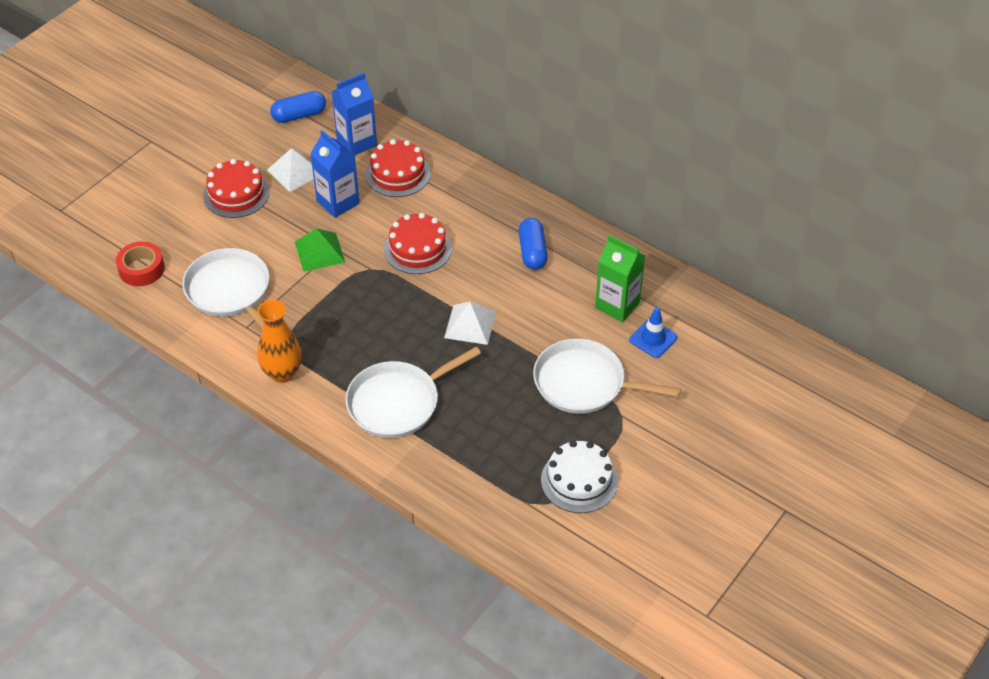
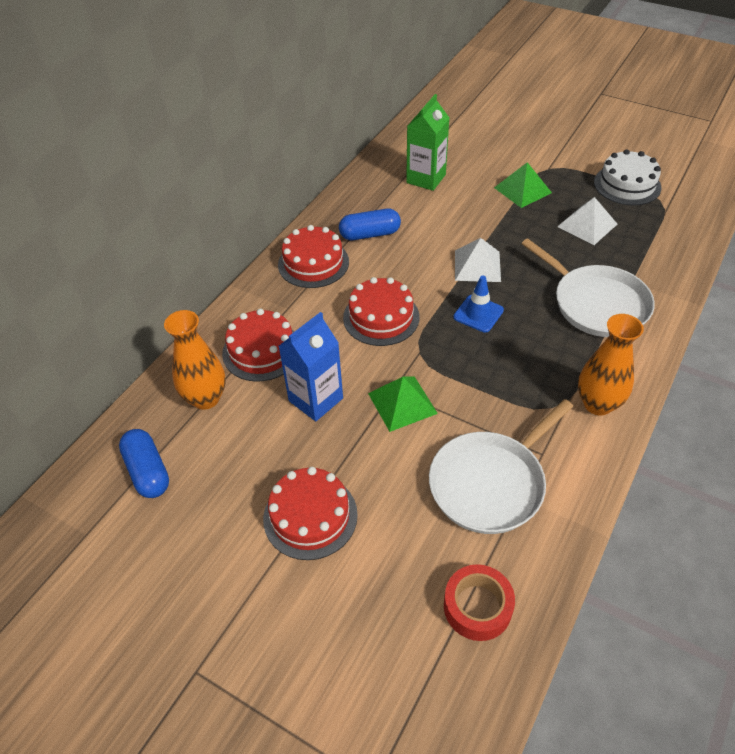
camera: 95 degrees left, 0 degrees up
(294, 172) = (262, 455): white pyramid -> white pyramid (587, 225)
(356, 142) = (206, 398): blue carton -> orange vase
(498, 210) = (313, 263): none -> red cake
(584, 383) = (522, 190): white pan -> green pyramid
(653, 339) = (459, 158): blue traffic cone -> blue traffic cone (478, 314)

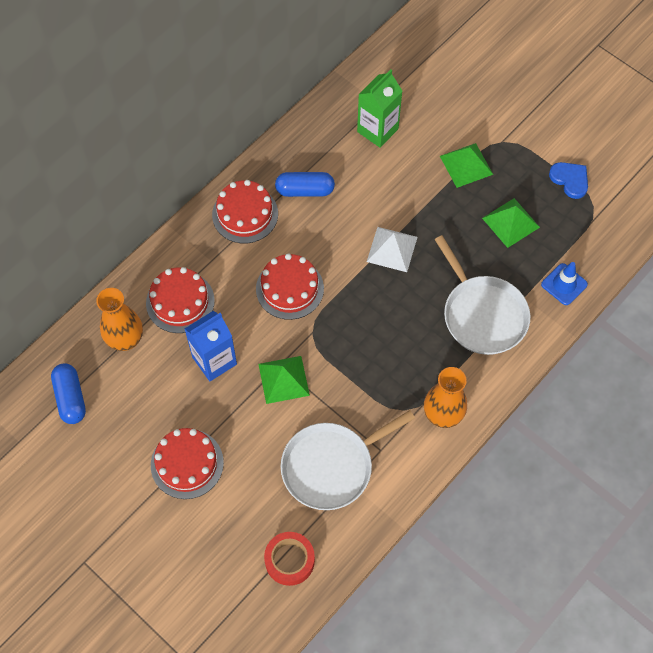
camera: 10 degrees right, 15 degrees up
(478, 314) = (375, 303): blue traffic cone -> blue traffic cone (564, 284)
(587, 225) = (511, 222): white pyramid -> green pyramid
(627, 185) = (570, 180): white cake -> blue heart

